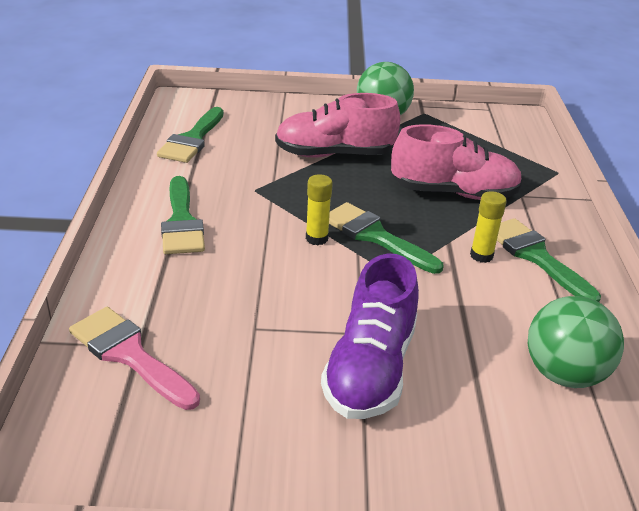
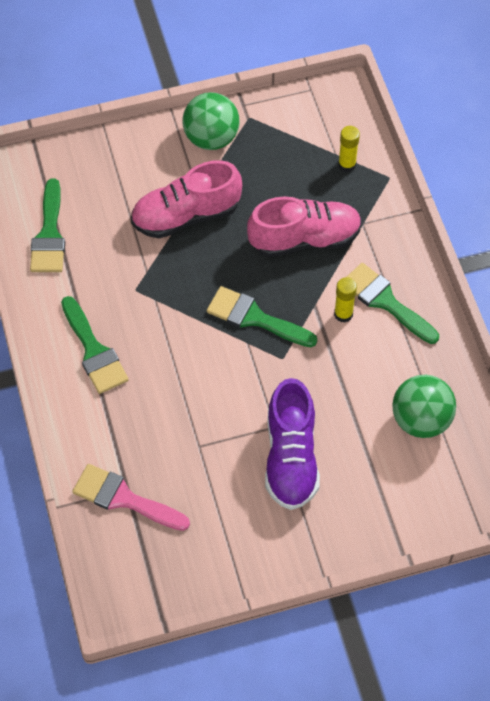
camera: 15 degrees left, 25 degrees up
(317, 238) = (209, 336): yellow glue stick -> yellow glue stick (347, 165)

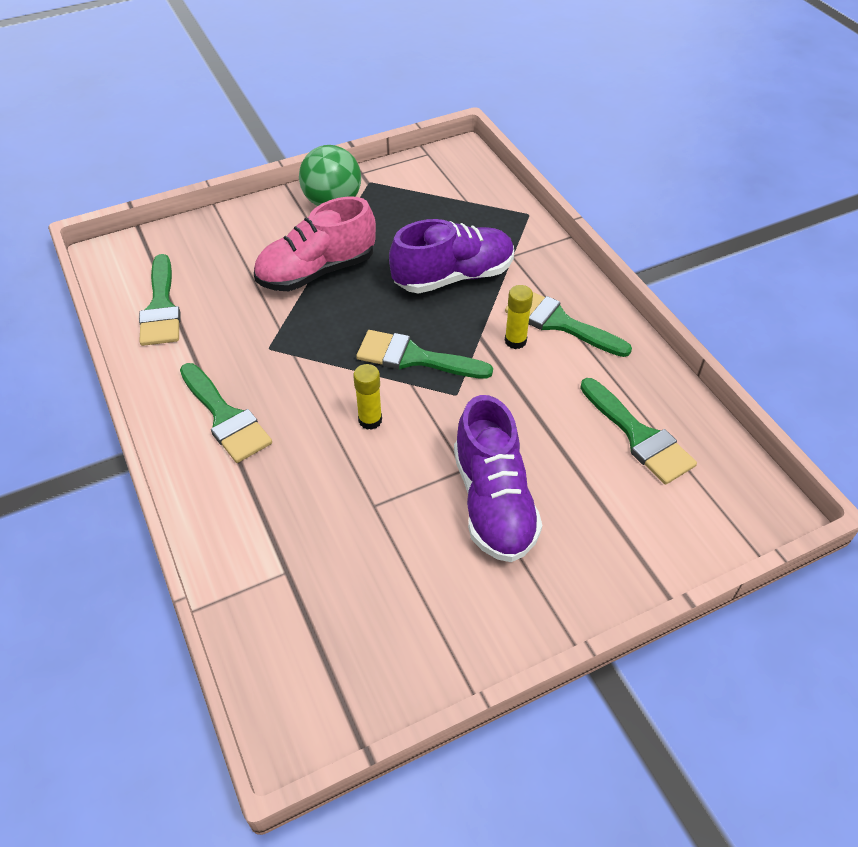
camera: 10 degrees left, 10 degrees down
(123, 498) = (284, 585): pink brush -> none
(305, 239) = (453, 277): pink shoe -> purple shoe
(347, 165) = (481, 208): yellow glue stick -> yellow glue stick (370, 420)
(421, 420) = (639, 436): green ball -> green brush

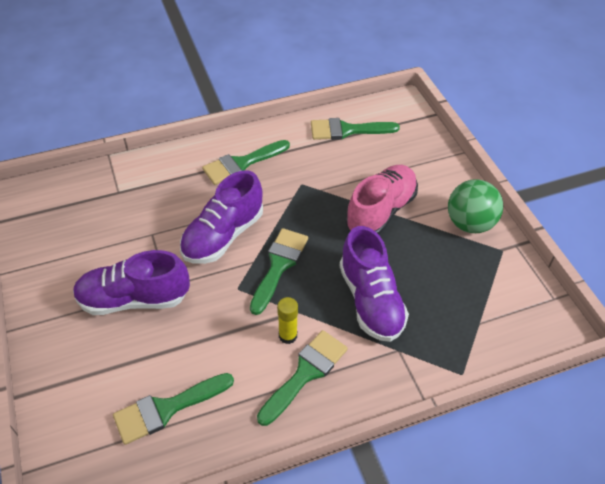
camera: 95 degrees right, 0 degrees up
(316, 271) = (381, 211): pink shoe -> pink shoe turned 60 degrees clockwise
(370, 420) = (223, 236): yellow glue stick -> purple shoe

